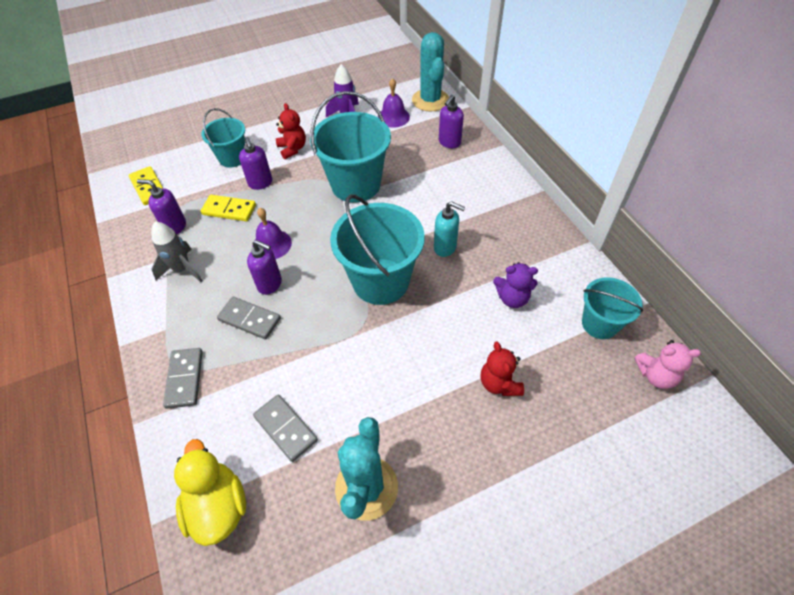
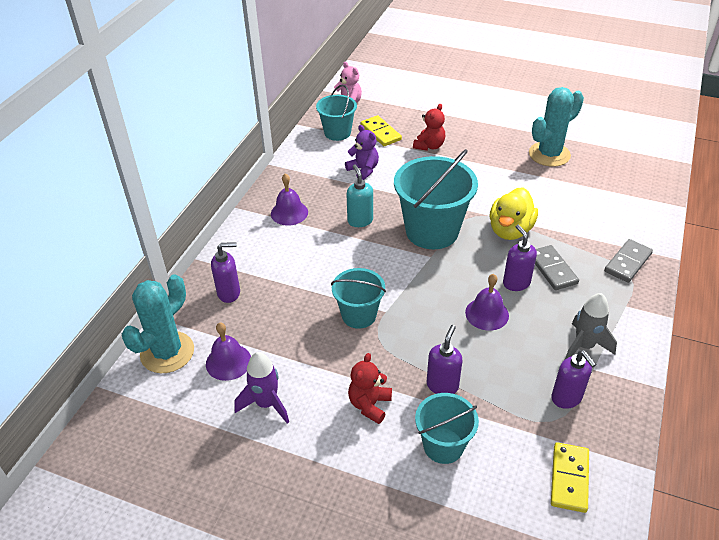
camera: 135 degrees left, 10 degrees down
(218, 506) = (640, 192): yellow duck -> yellow duck (510, 230)
(229, 210) = (498, 377): yellow domino -> yellow domino (380, 133)
(285, 428) = (575, 199): grey domino -> none
(356, 185) = (359, 315): turquoise bucket -> turquoise bucket, size x0.59
(502, 214) = (289, 213): none -> purple bell

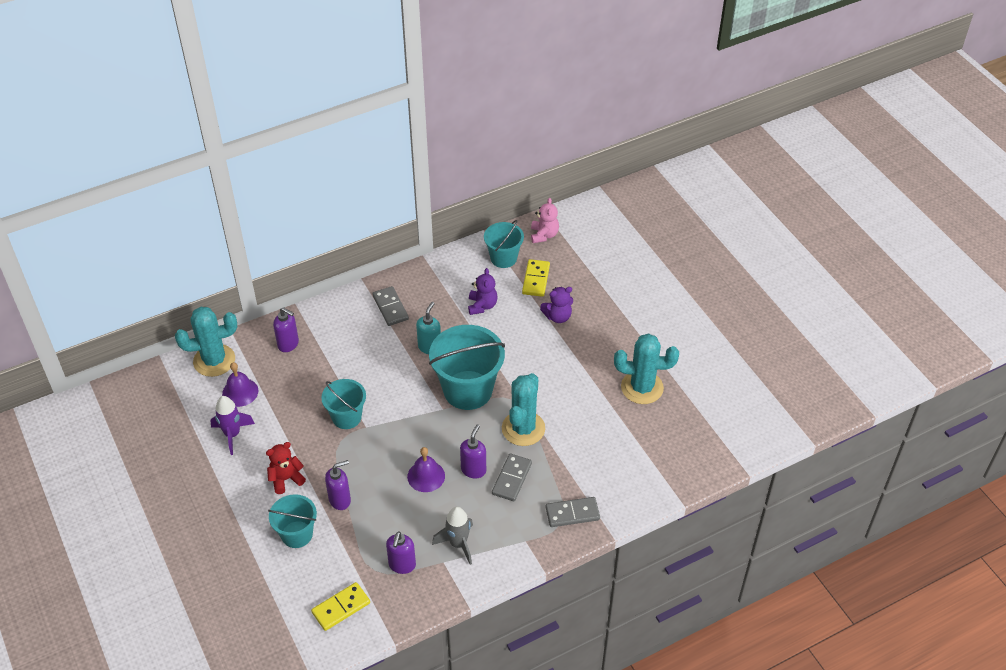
camera: 40 degrees right, 5 degrees up
(289, 213) = (390, 307): purple bell -> grey domino
(429, 146) = (558, 316): red teddy bear -> purple teddy bear
(510, 230) = (523, 428): yellow duck -> turquoise cactus

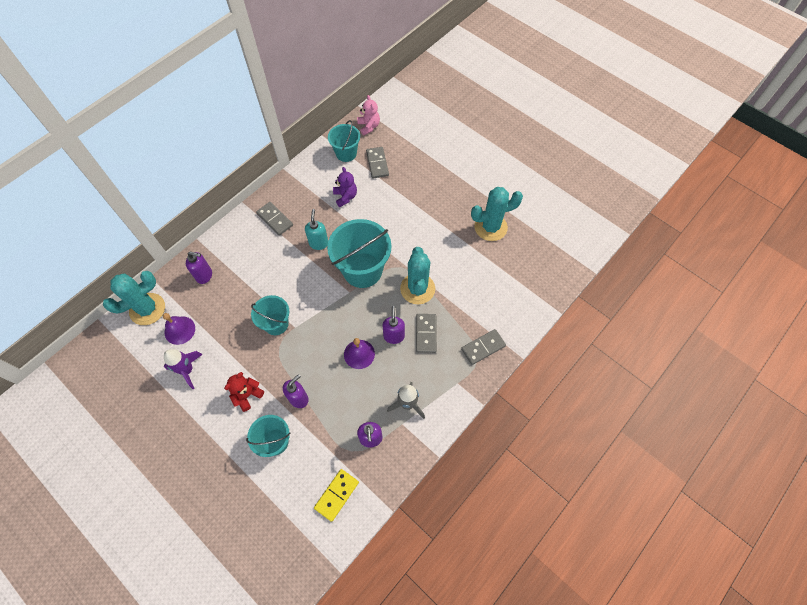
camera: 20 degrees left, 15 degrees up
(536, 279) = (377, 163): yellow domino -> grey domino
(558, 316) = (406, 189): purple teddy bear -> none

